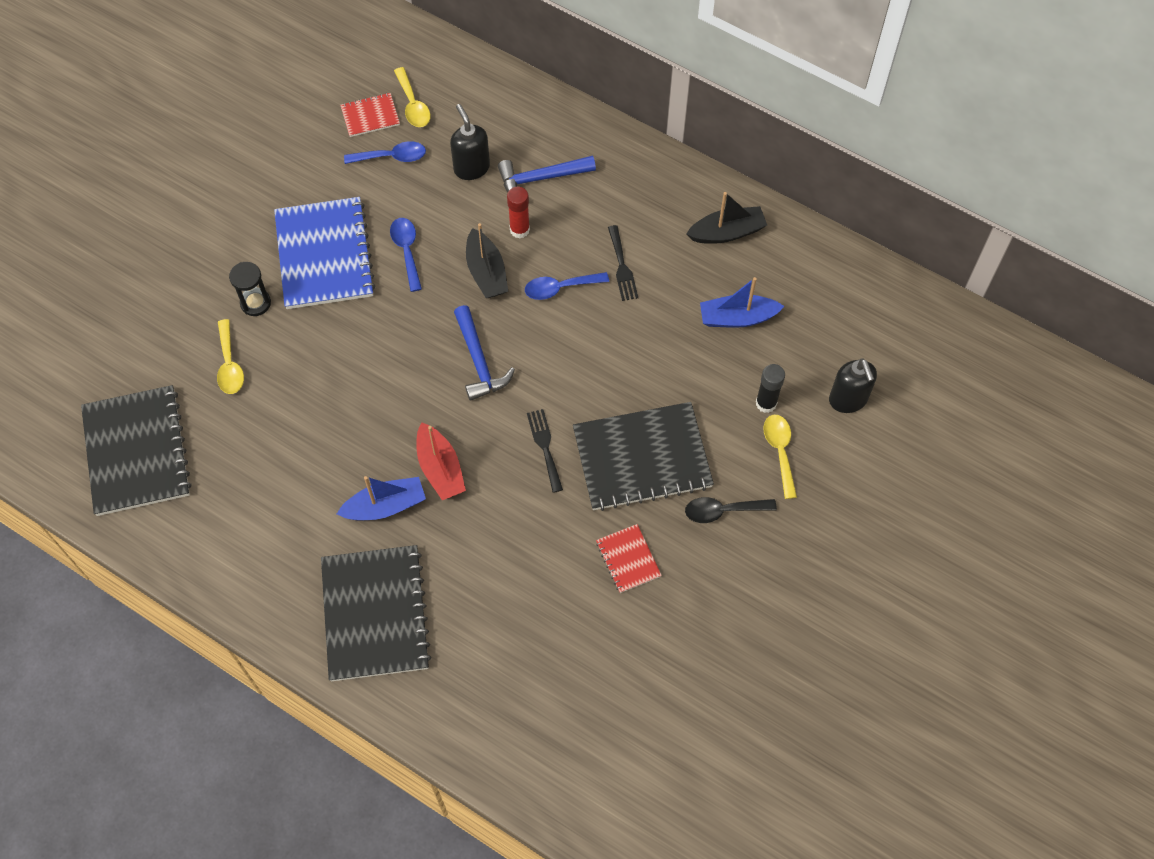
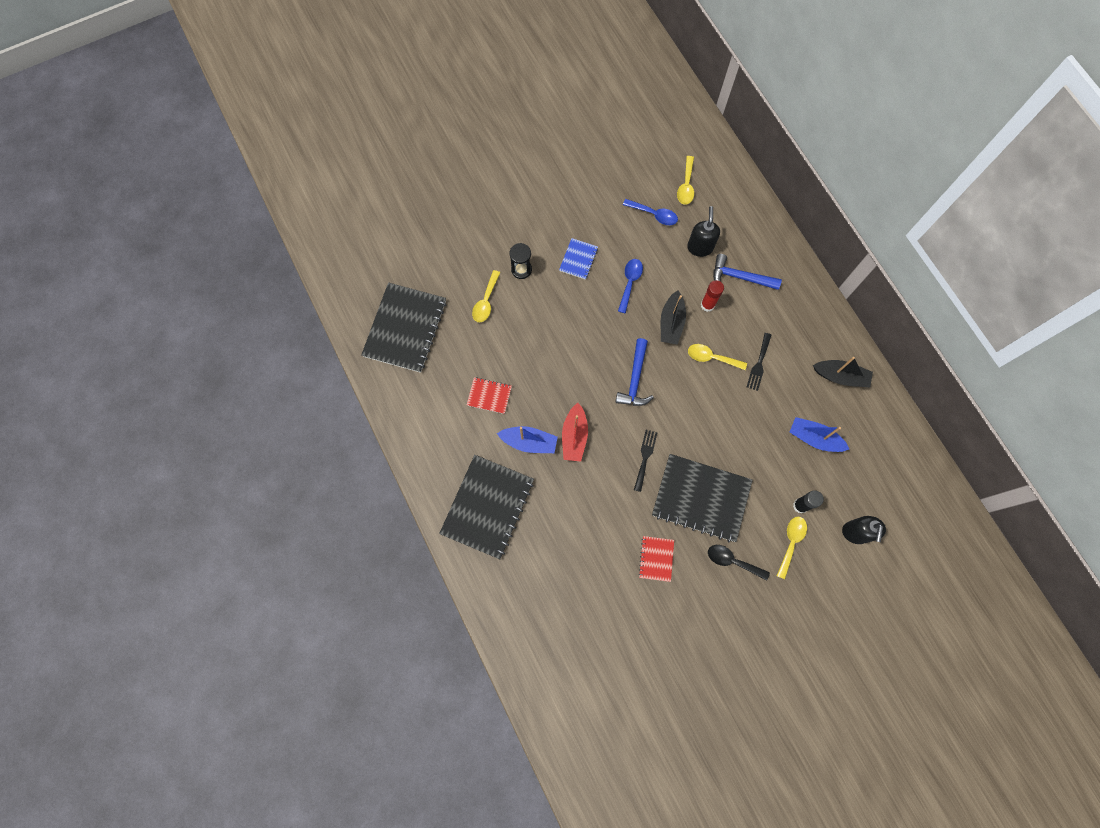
camera: 30 degrees right, 10 degrees up
(324, 255) = (578, 259): blue notebook -> blue notebook, size x0.47
(370, 116) = (655, 180): red notebook -> red notebook (489, 396)
(560, 288) = (712, 358): blue spoon -> yellow spoon

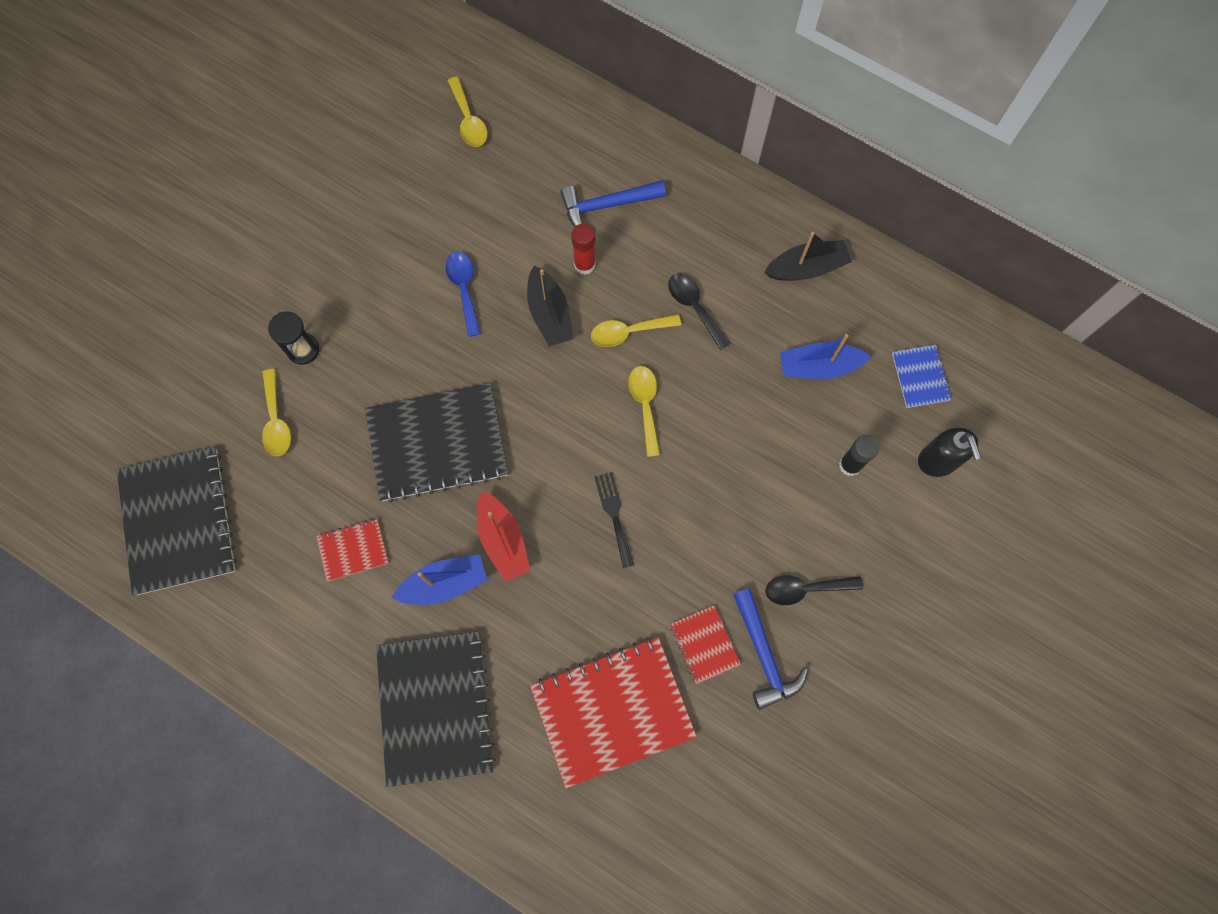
camera: 30 degrees left, 0 degrees up
(578, 259) = (375, 294): blue notebook -> blue notebook (920, 377)
(583, 565) = (612, 711): none -> red notebook
(635, 379) = (543, 417): blue hammer -> blue hammer (764, 655)
(654, 214) = (446, 180): blue spoon -> none
(700, 247) = (532, 193): black soap dispenser -> none
(701, 498) = (718, 528): black notebook -> black notebook (437, 443)
(759, 364) = (694, 307): black fork -> black spoon
(791, 543) = (865, 521): yellow spoon -> yellow spoon (645, 405)

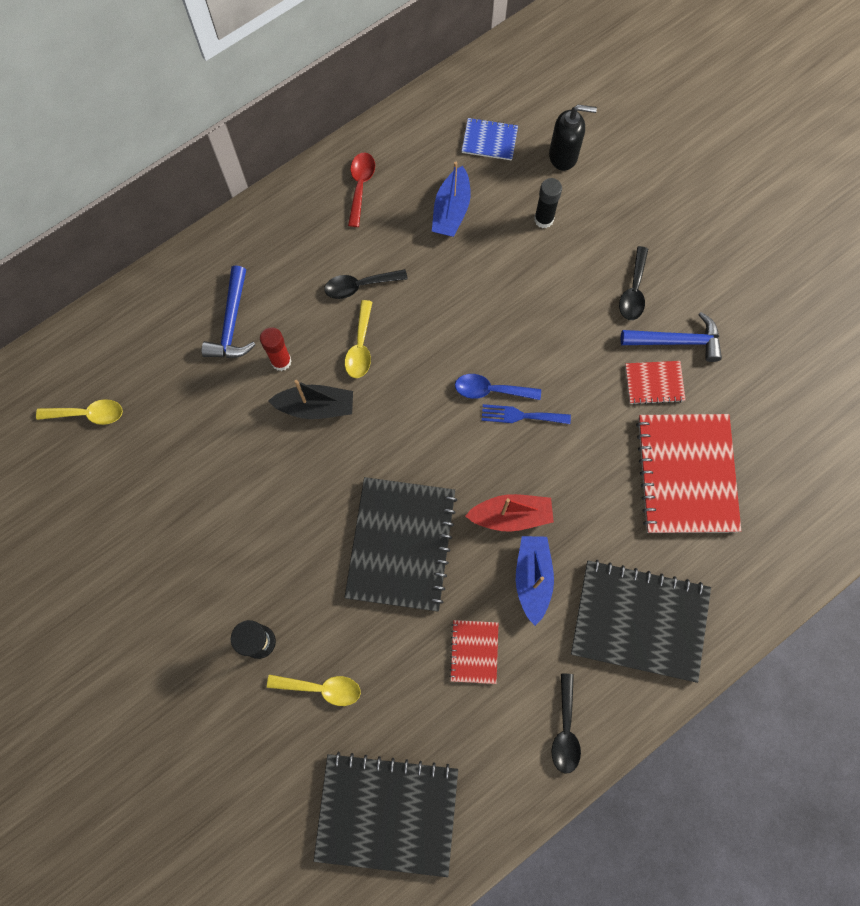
camera: 70 degrees left, 0 degrees up
(302, 665) = (565, 729): none -> black spoon
(464, 289) = (260, 473): blue spoon -> blue spoon (491, 390)
(614, 515) = (521, 415): black fork -> blue fork
(645, 405) = (433, 357): yellow spoon -> none
(806, 268) = (360, 186): black boat -> red spoon

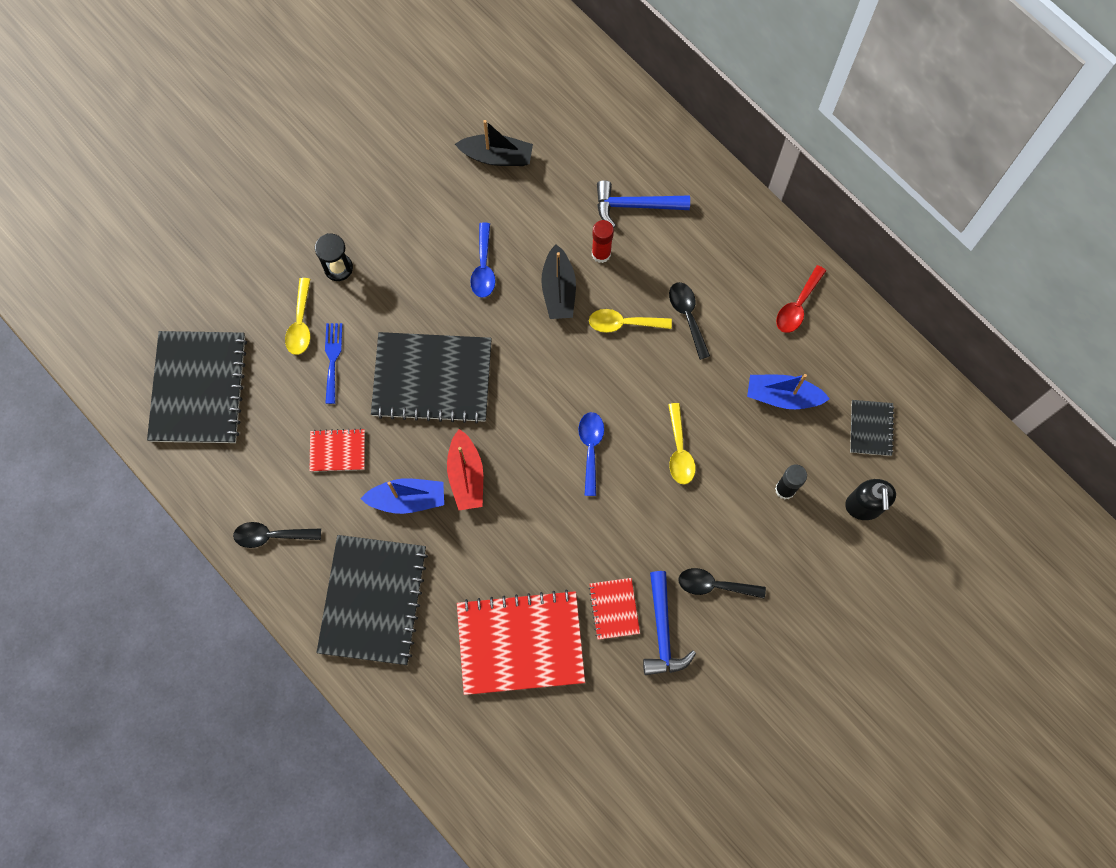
camera: 85 degrees right, 0 degrees up
(87, 414) = (533, 98): yellow spoon -> yellow spoon (679, 450)
(151, 458) = (497, 156): none -> black boat
(280, 482) = (483, 267): none -> blue spoon
(360, 186) = (797, 305): red spoon -> red spoon turned 120 degrees clockwise
(489, 140) = (871, 428): blue notebook -> black notebook
(521, 415) = (567, 479): blue fork -> blue fork (332, 359)

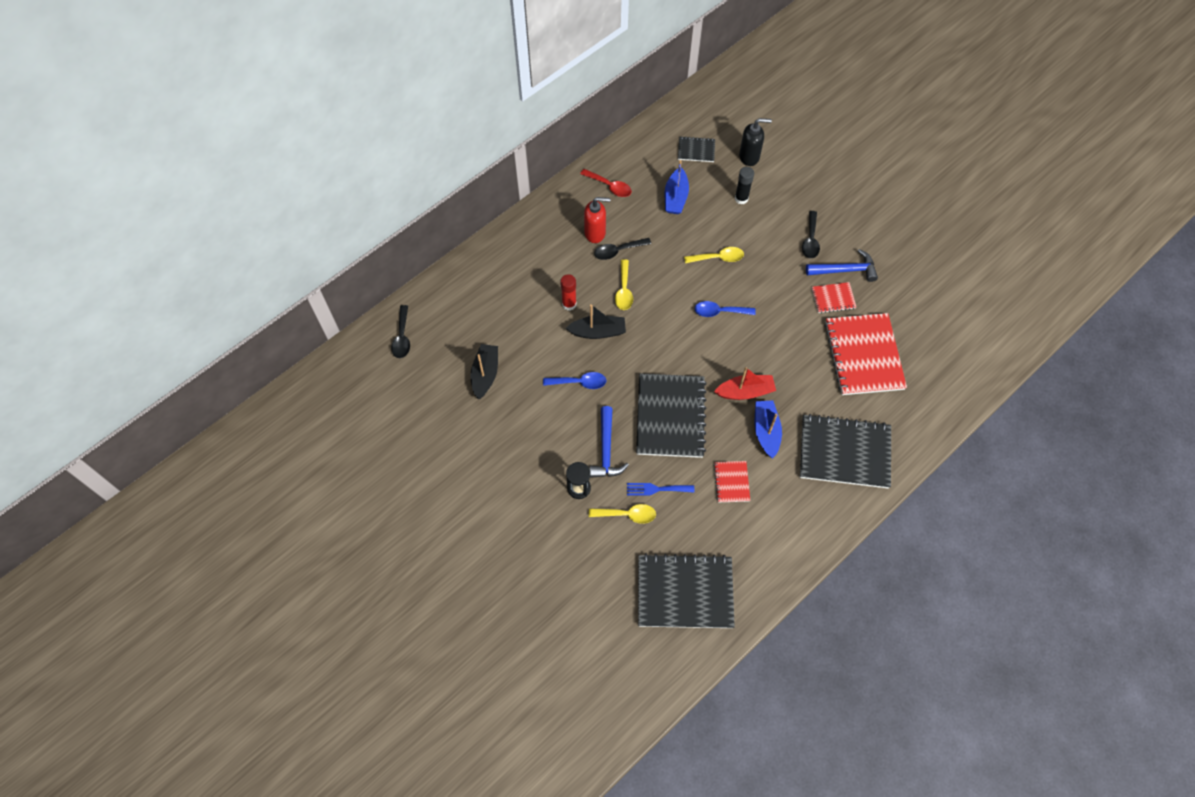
camera: 90 degrees left, 10 degrees down
(272, 535) = (802, 527): black spoon -> black spoon (402, 337)
(635, 205) = (530, 282): blue hammer -> blue hammer (606, 450)
(716, 286) = (595, 233): none -> red soap dispenser

